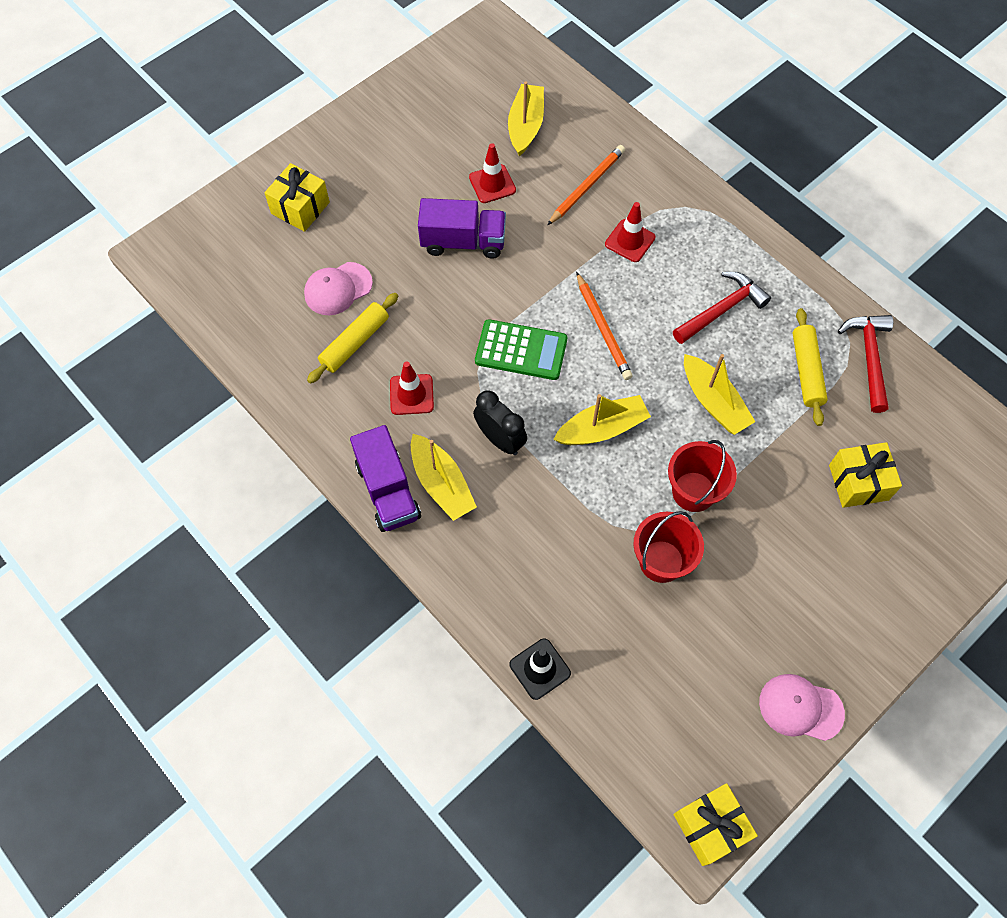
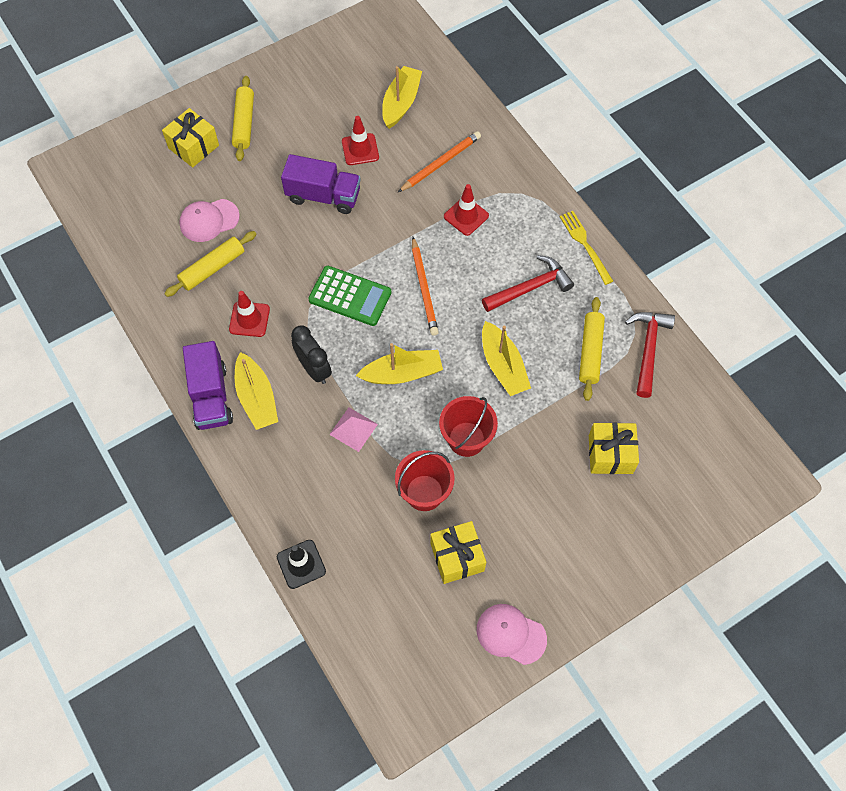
camera: 10 degrees right, 0 degrees up
(352, 173) = (244, 123): none -> yellow rolling pin
(562, 501) = (353, 429): none -> pink pyramid
(710, 826) = (410, 717): yellow gift -> yellow gift (457, 557)
(770, 253) = (585, 245): none -> yellow fork

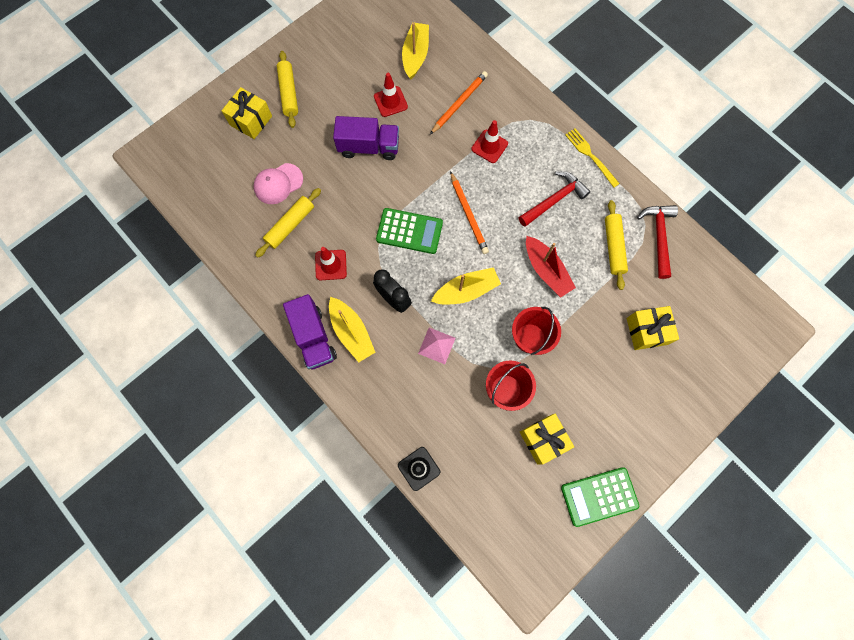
camera: 10 degrees left, 10 degrees up
(503, 366) = (546, 270): yellow boat -> red boat
(511, 634) = (599, 496): pink cap -> green calculator

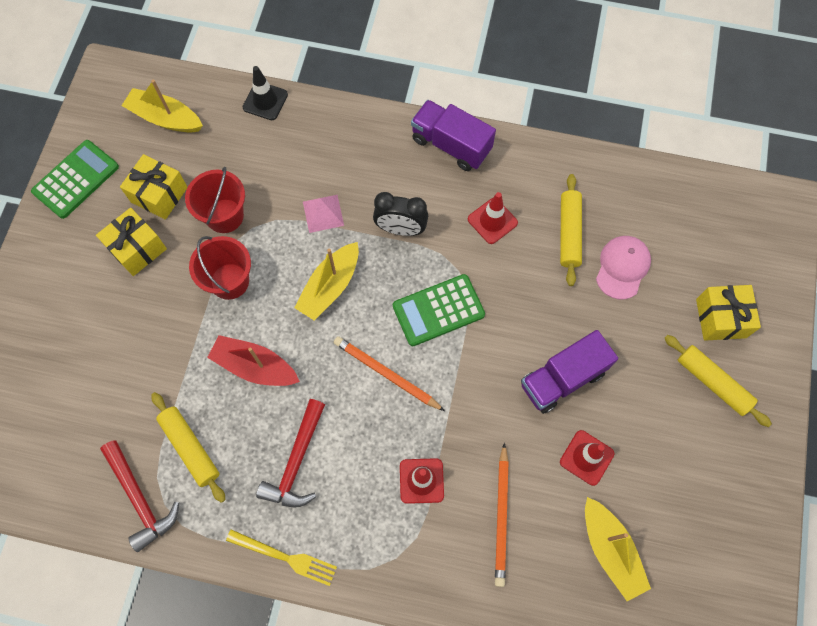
camera: 145 degrees right, 5 degrees down
(351, 332) = (418, 172): yellow boat -> yellow boat (165, 118)
(646, 331) = (101, 371): yellow gift -> yellow gift (137, 249)

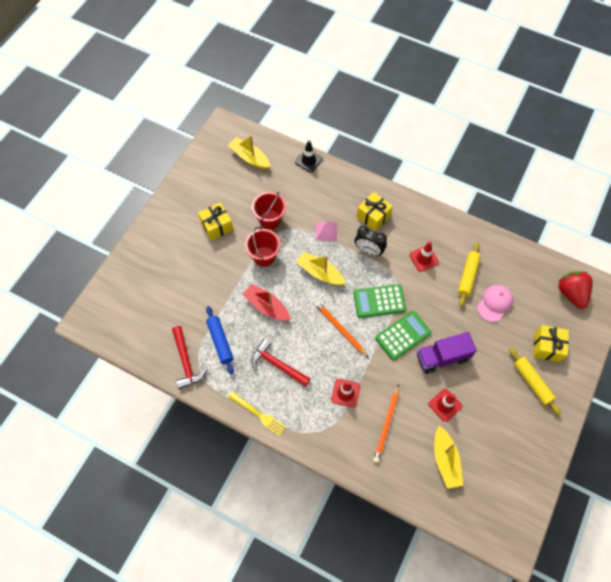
camera: 15 degrees right, 5 degrees down
(76, 179) = (192, 180): green calculator -> green calculator (403, 335)
(159, 194) = (236, 199): yellow gift -> yellow gift (373, 216)
(190, 448) = (220, 341): yellow rolling pin -> blue rolling pin
(296, 462) = (277, 364): red hammer -> red hammer turned 90 degrees clockwise
(330, 286) = (320, 273): yellow boat -> yellow boat turned 75 degrees clockwise
(451, 145) = (410, 210): purple truck -> none
(735, 222) = (571, 294): none -> red strawberry

